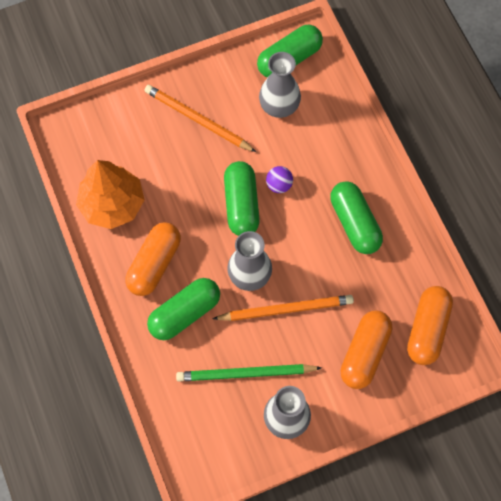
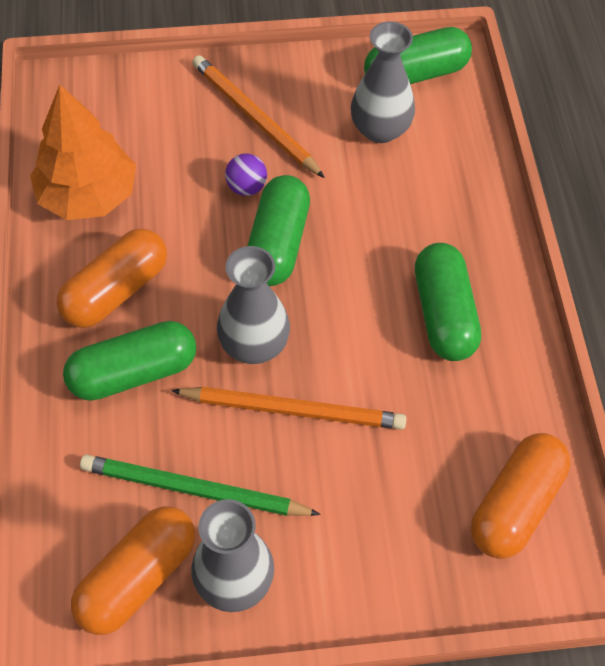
camera: 15 degrees right, 10 degrees down
(279, 185) = (344, 232): purple ball -> purple ball (246, 187)
(364, 353) = (399, 513): orange capsule -> orange capsule (138, 578)

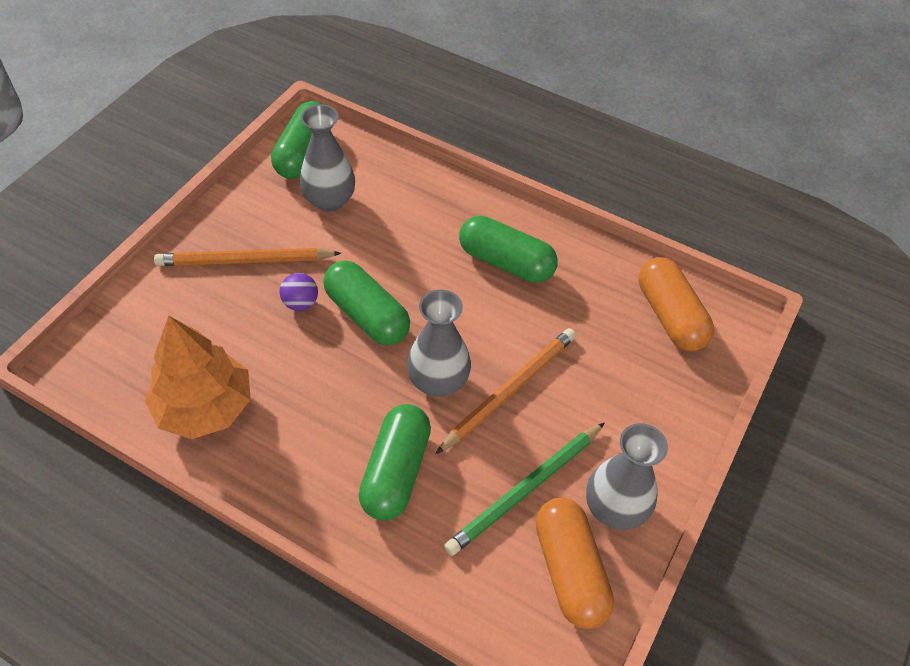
camera: 55 degrees left, 5 degrees down
(116, 291) = (313, 440): orange capsule -> none

